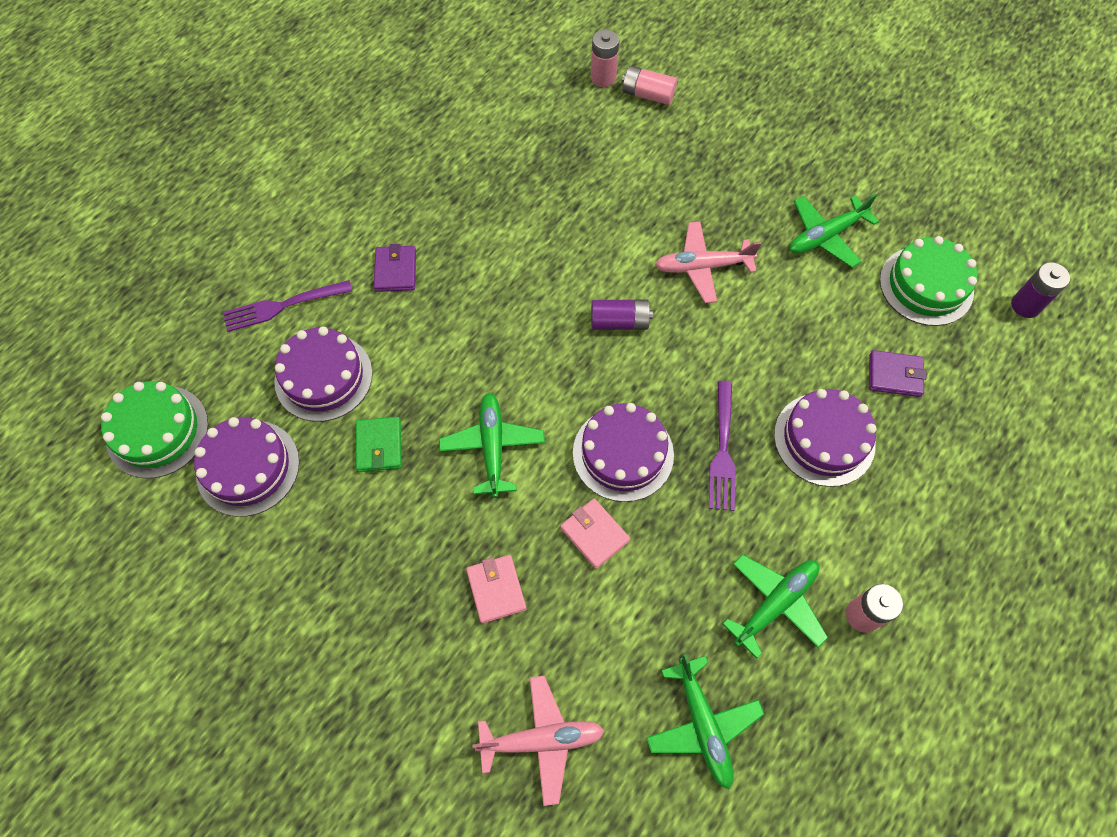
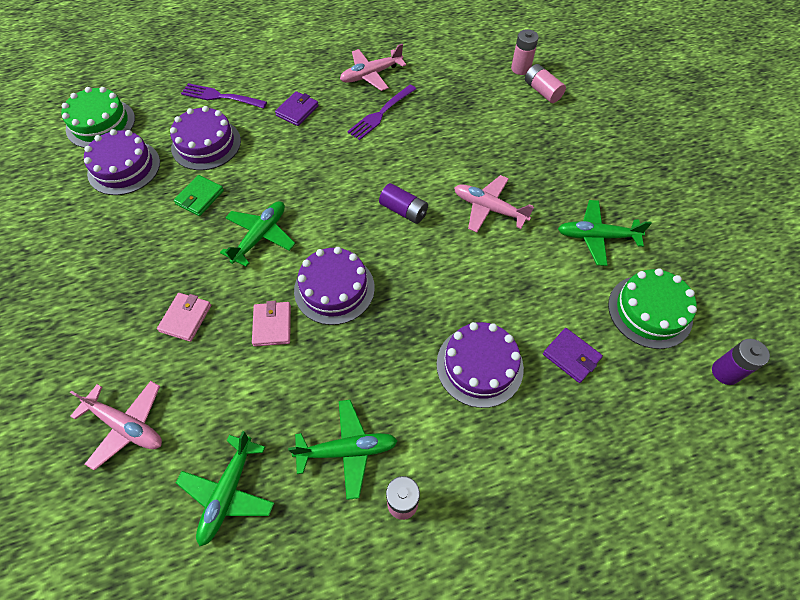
camera: 35 degrees right, 5 degrees down
(442, 176) = (371, 75): none -> pink plane
(722, 449) = (401, 327): purple fork -> purple fork (381, 113)

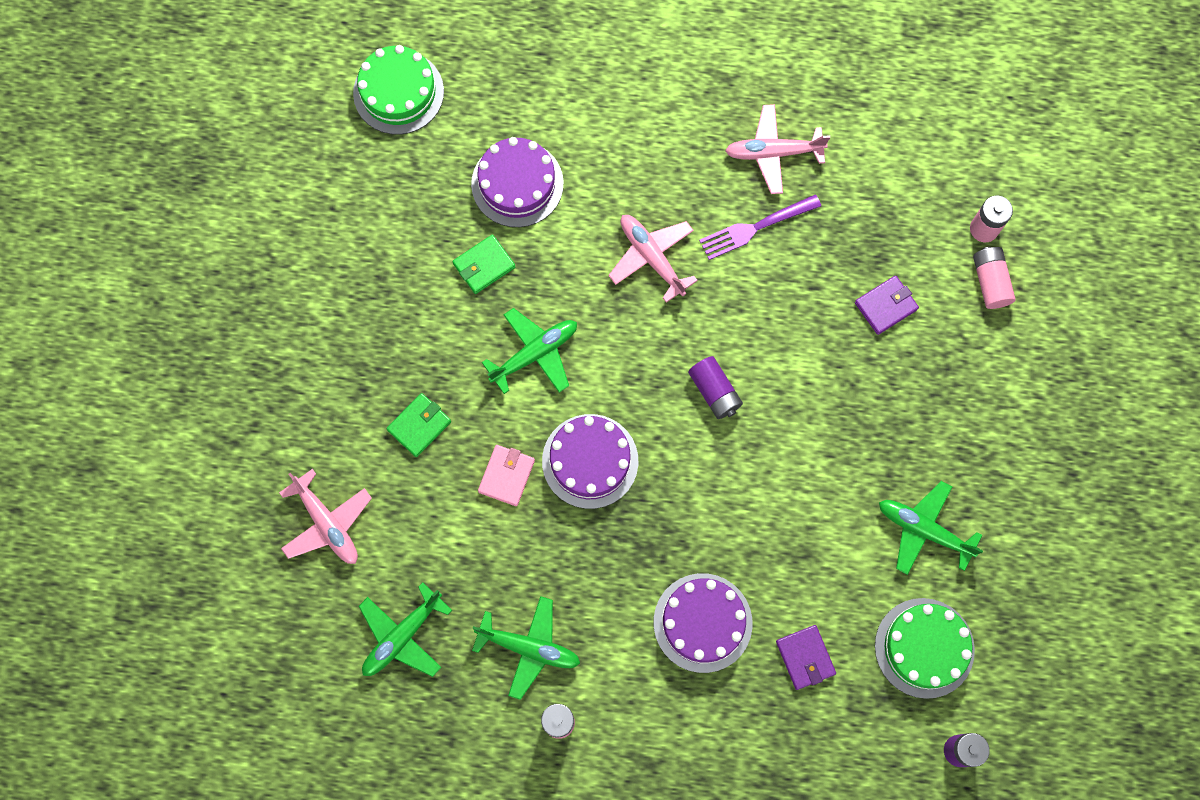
camera: 25 degrees right, 15 degrees up
(124, 167) = (408, 179): purple cake -> none
(186, 318) = (419, 426): pink wallet -> green wallet
(221, 97) = (562, 109): purple fork -> none
(297, 111) = (650, 176): purple wallet -> purple wallet (885, 306)
(488, 208) = (817, 434): pink plane -> pink plane (651, 257)

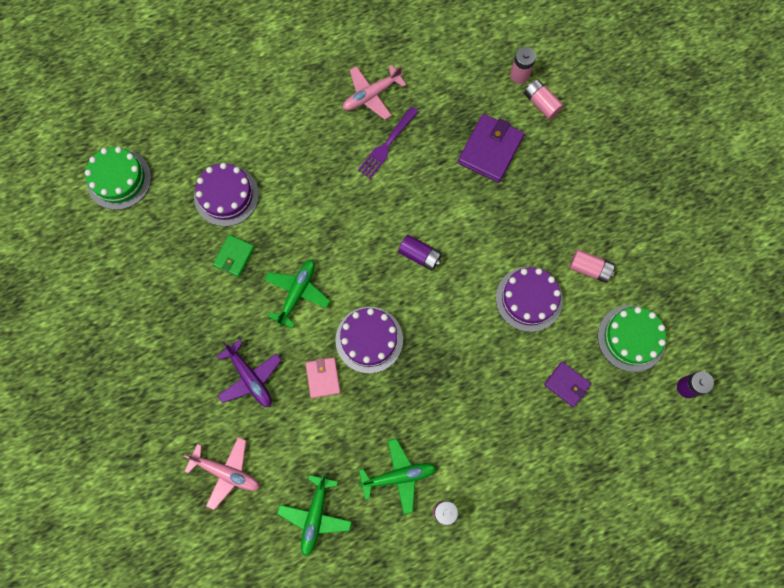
camera: 30 degrees left, 0 degrees up
(419, 426) = (250, 378): green wallet -> purple plane
(651, 257) = (335, 196): pink plane -> none
(702, 622) = (494, 399): purple cake -> purple cake (529, 299)
(885, 306) = (490, 150): purple wallet -> purple wallet, size x1.69
(923, 530) = (589, 269): green plane -> pink battery

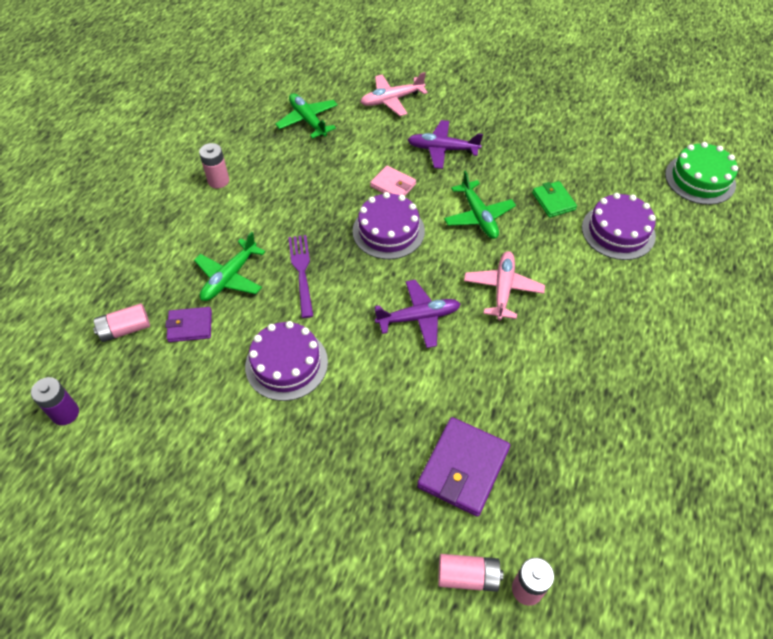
camera: 135 degrees right, 20 degrees down
(371, 95) = (631, 414): pink plane -> pink plane (502, 289)
(387, 144) = (559, 382): purple fork -> purple fork (302, 272)
(398, 476) = (273, 175): green plane -> green plane (229, 277)
(419, 255) = (419, 317): purple battery -> purple plane
(490, 150) = (463, 468): purple wallet -> purple wallet turned 45 degrees clockwise
(589, 269) = (251, 439): pink battery -> pink battery (125, 329)
(631, 338) = (156, 411): green cake -> none

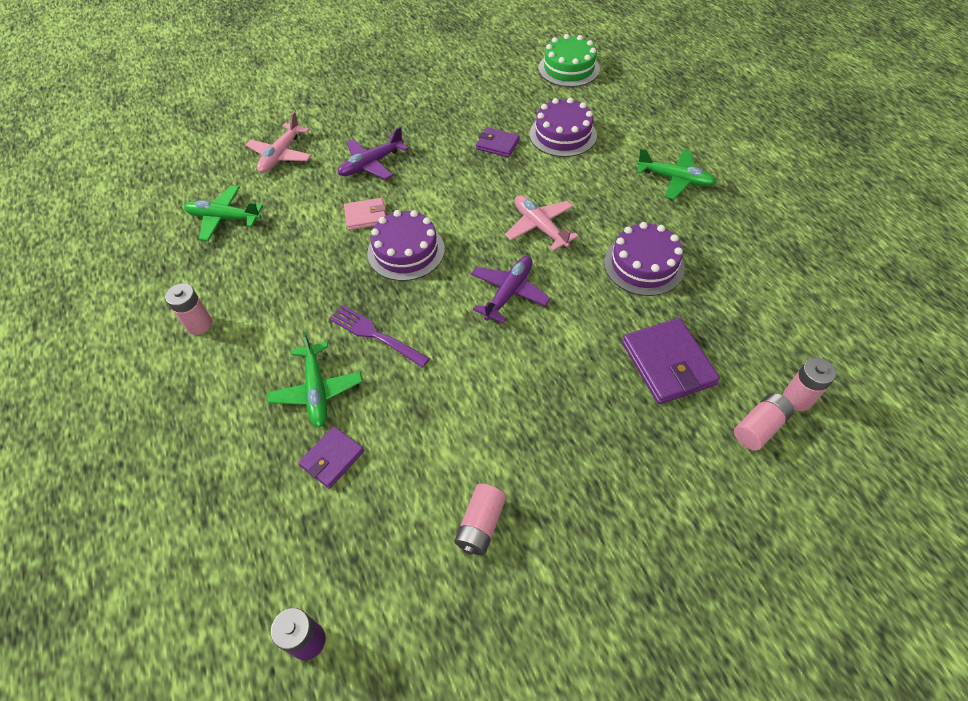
camera: 45 degrees left, 0 degrees up
(125, 329) = (272, 517): pink battery -> pink battery (480, 525)
(286, 364) = (455, 411): purple cake -> purple cake (644, 265)
(479, 216) = (460, 191): green plane -> green plane (675, 179)
(553, 201) = (497, 145): green wallet -> purple wallet

